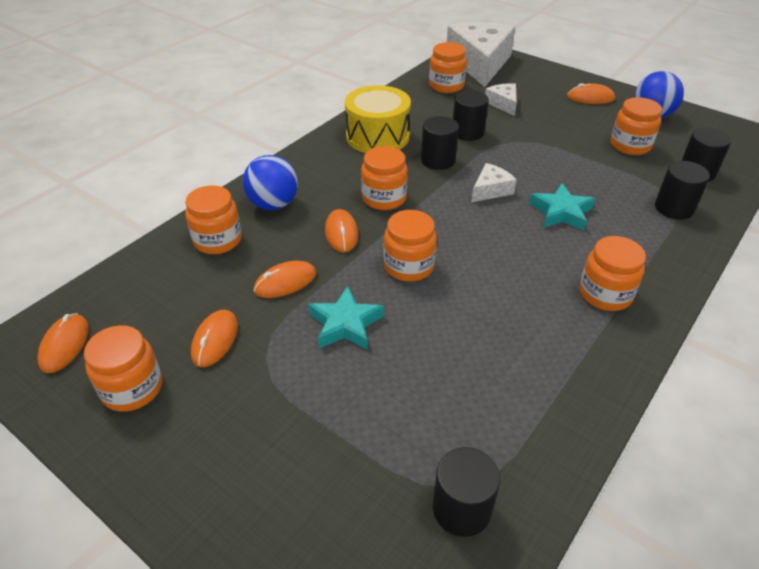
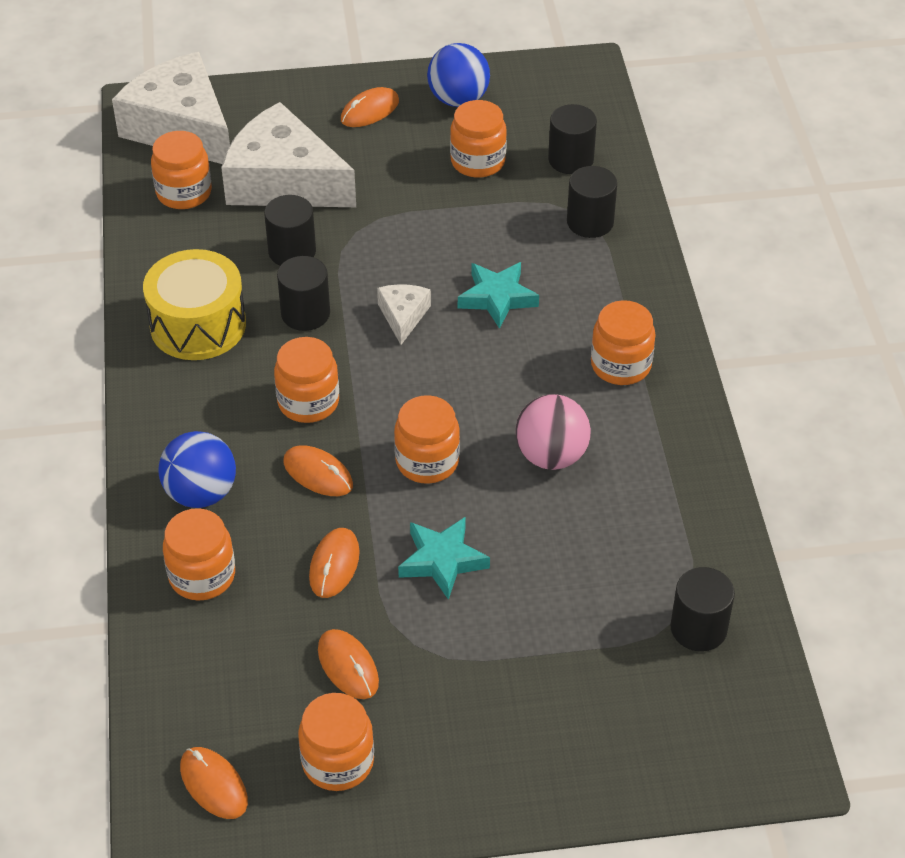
camera: 45 degrees left, 5 degrees up
(491, 314) = (551, 456): none -> pink ball
(503, 104) = (284, 181): white cheese -> white cheese, size x2.24

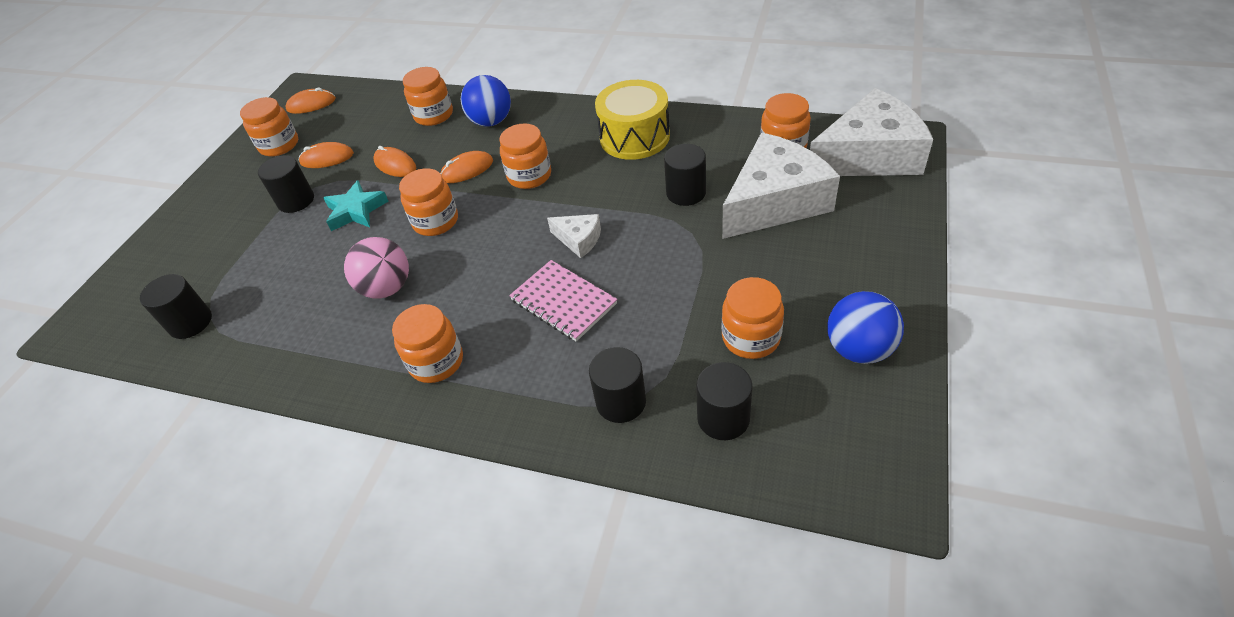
camera: 120 degrees right, 0 degrees up
(305, 313) = (614, 188): black cylinder -> black cylinder (296, 201)
(370, 111) = (859, 275): orange mouse -> none
(497, 298) = (563, 302): turquoise star -> pink notebook

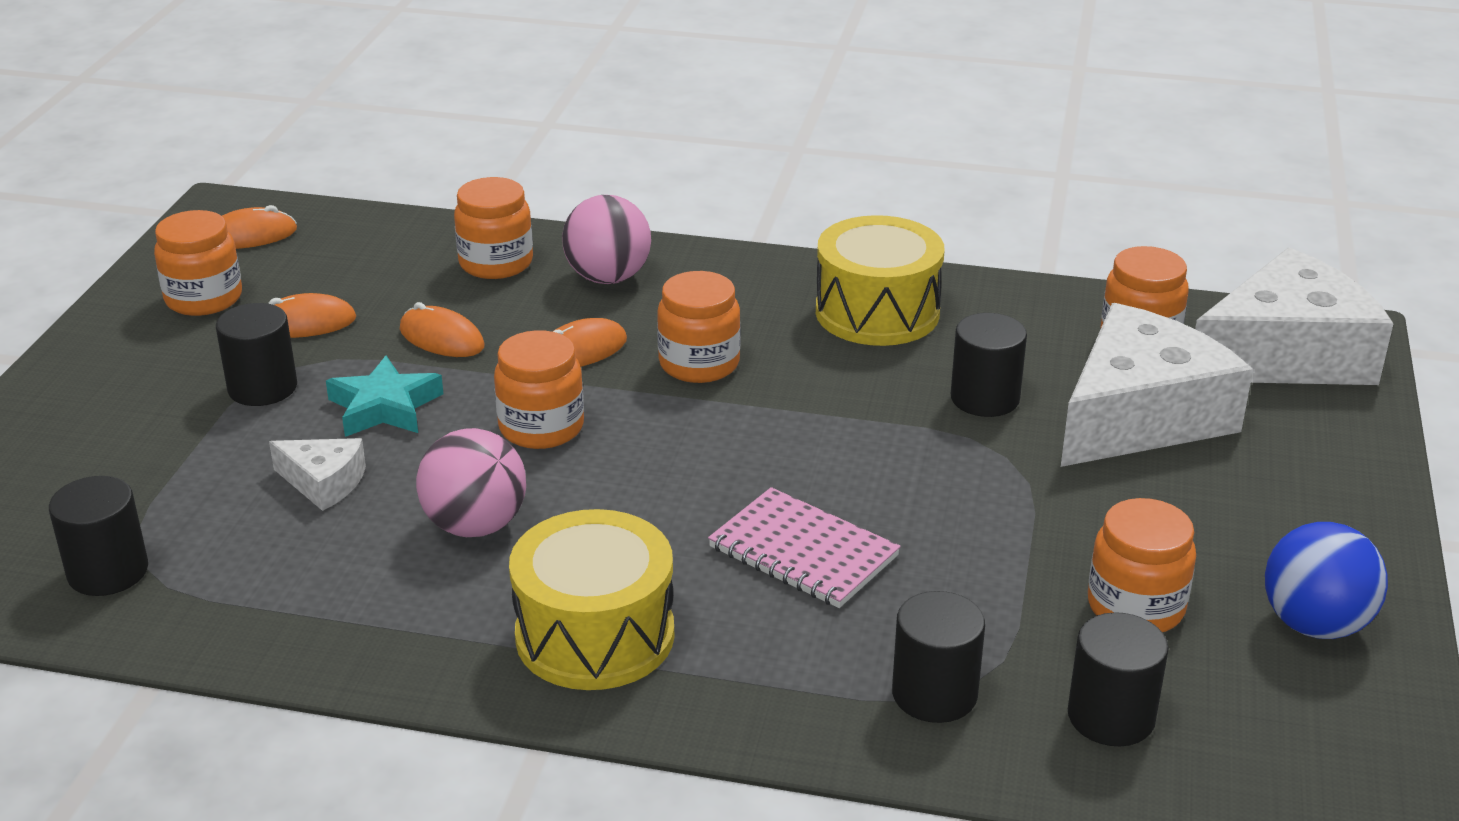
camera: 10 degrees left, 15 degrees down
(436, 362) = (595, 635): orange jar -> yellow drum
(491, 121) = (608, 278): blue ball -> pink ball
(579, 239) = (810, 462): white cheese -> white cheese (324, 483)

